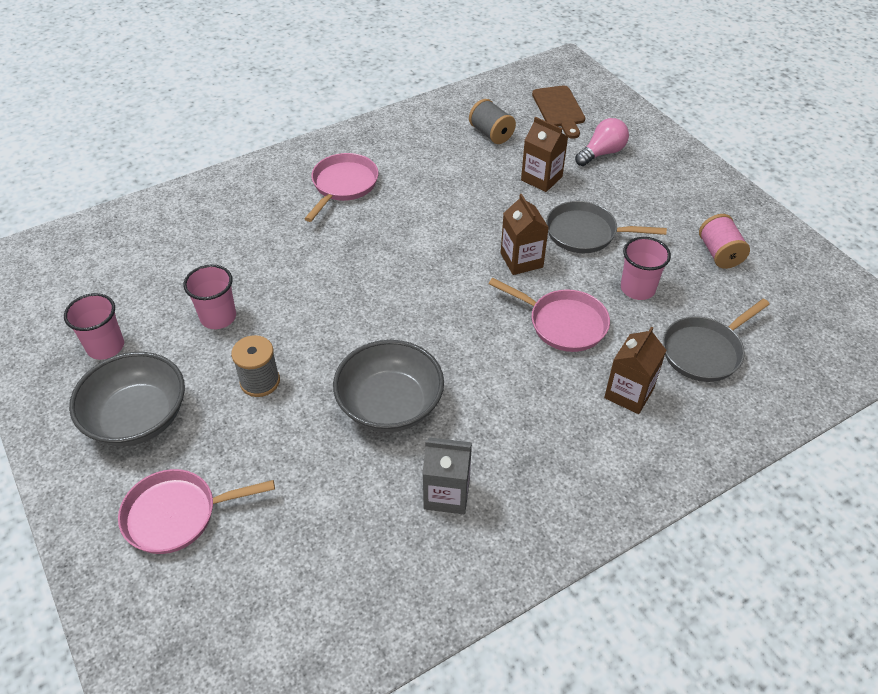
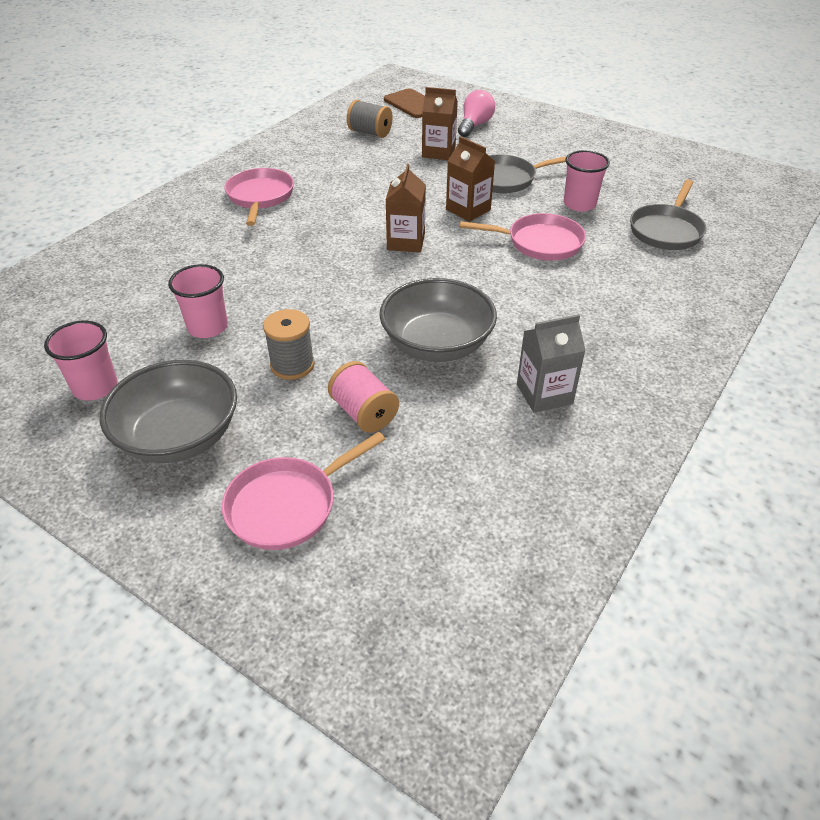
camera: 25 degrees left, 5 degrees down
(629, 393) = (633, 274): brown carton -> brown carton (406, 242)
(719, 253) = (621, 167): pink spool -> pink spool (364, 413)

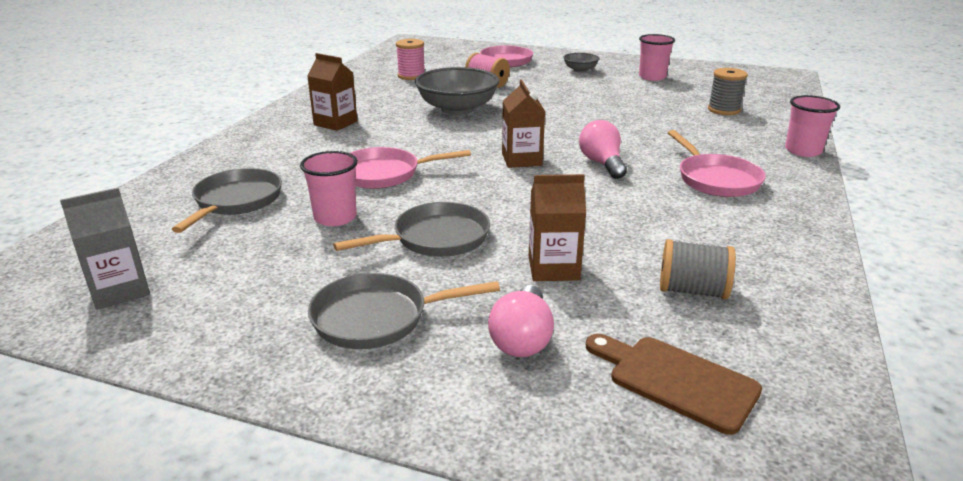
camera: 165 degrees right, 15 degrees down
(179, 436) = (580, 70): grey bowl -> grey bowl, size x0.50
(207, 327) = (624, 100): pink cup -> pink cup (803, 151)
(292, 365) = (547, 93): grey spool -> grey spool (723, 110)
(336, 226) = (602, 163): none -> pink light bulb
(468, 210) = (472, 195): brown carton -> brown carton (335, 123)
(482, 470) = (411, 76): none -> pink spool
(544, 394) = (378, 98): grey carton -> grey carton (120, 290)
(547, 142) = (378, 318): none -> grey pan

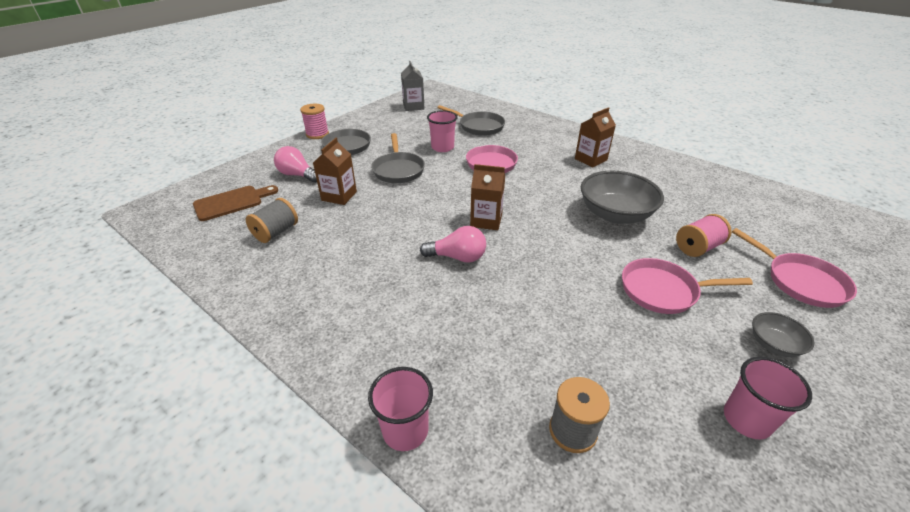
camera: 110 degrees right, 10 degrees up
(411, 76) = (722, 207): pink spool -> pink spool (317, 134)
(715, 179) = (389, 311): pink pan -> pink pan (663, 291)

